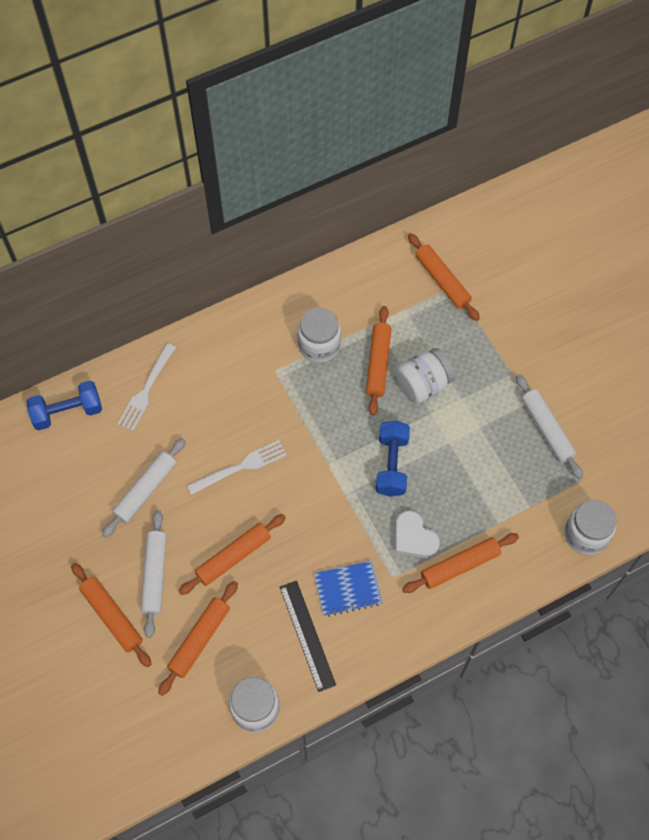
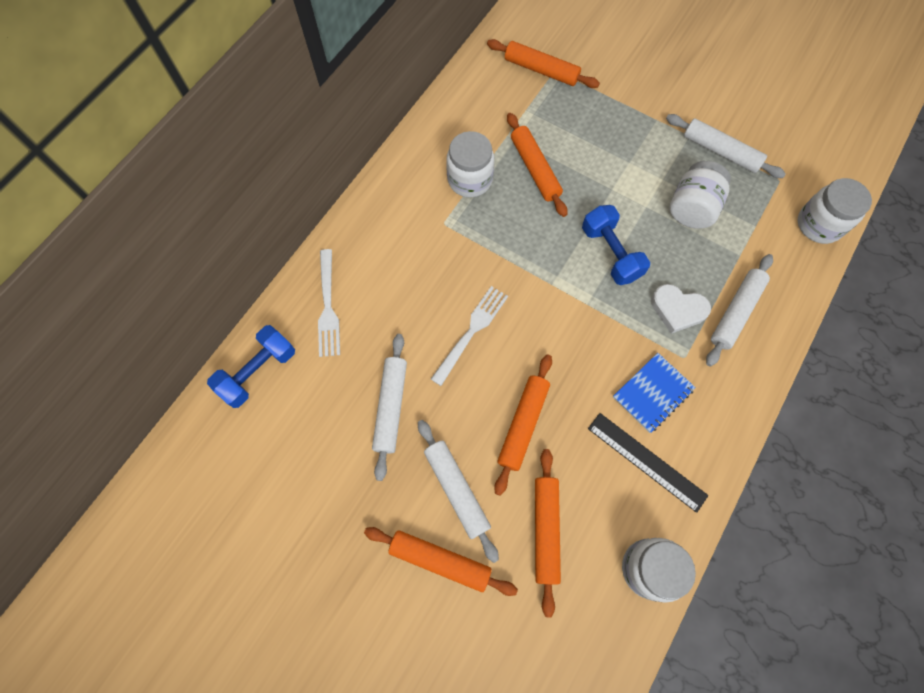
camera: 30 degrees left, 5 degrees up
(423, 385) = (587, 167): white jar -> white jar (691, 208)
(460, 566) = (736, 312): orange rolling pin -> white rolling pin

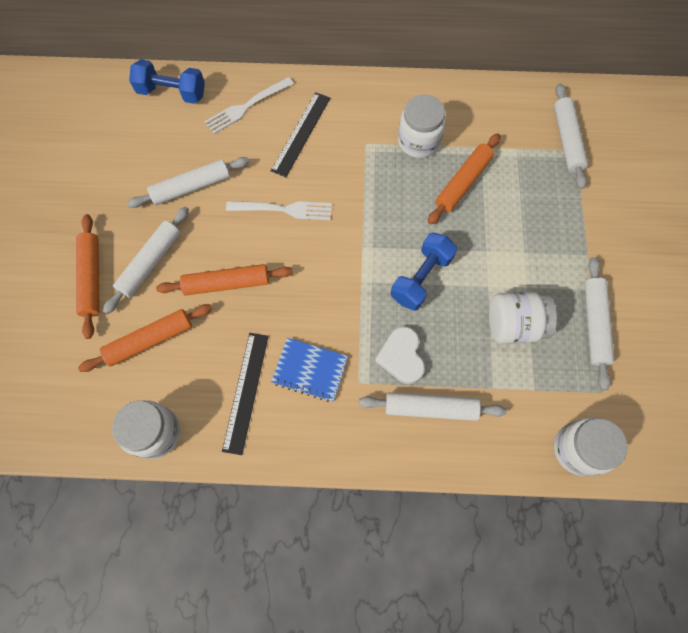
camera: 60 degrees right, 0 degrees up
(395, 273) = (301, 134): none -> black ruler
(541, 70) = (566, 140): orange rolling pin -> white rolling pin

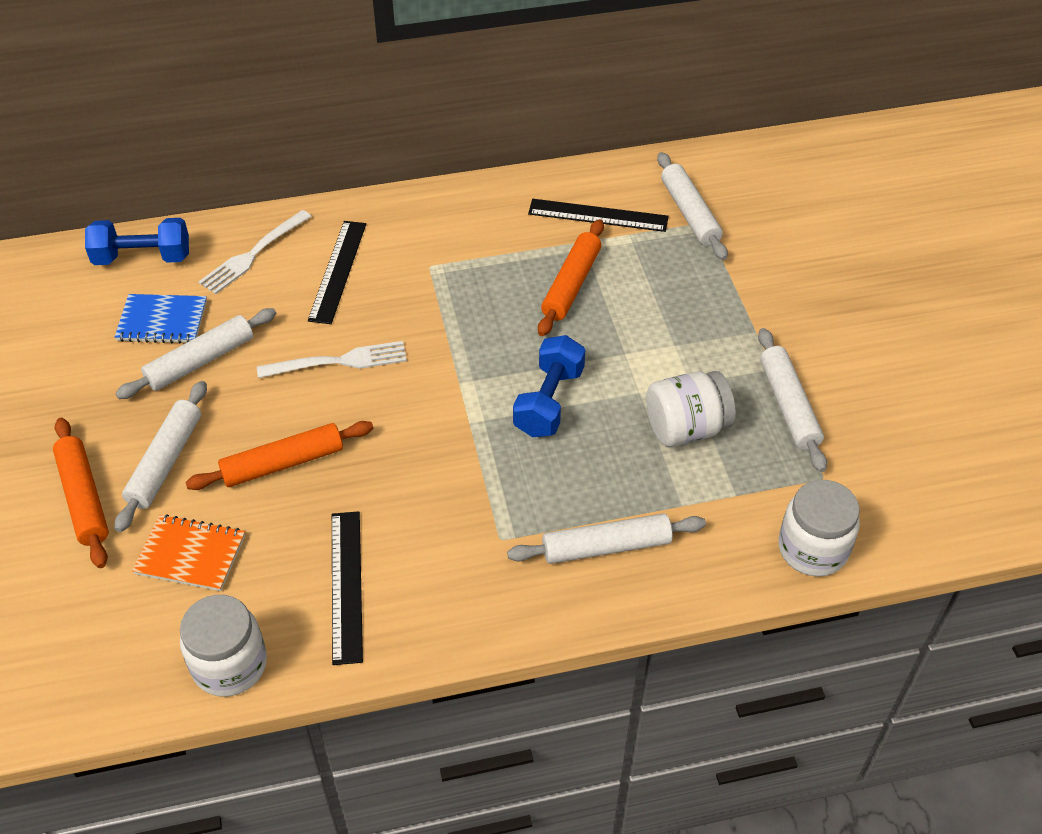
camera: 15 degrees left, 20 degrees down
(150, 340) = (190, 555): orange rolling pin -> orange notebook
(310, 370) = (429, 539): blue notebook -> blue notebook (162, 321)
(401, 357) = (550, 496): white heart -> none
(418, 141) = (499, 250): white jar -> none
(498, 127) = (598, 215): none -> black ruler

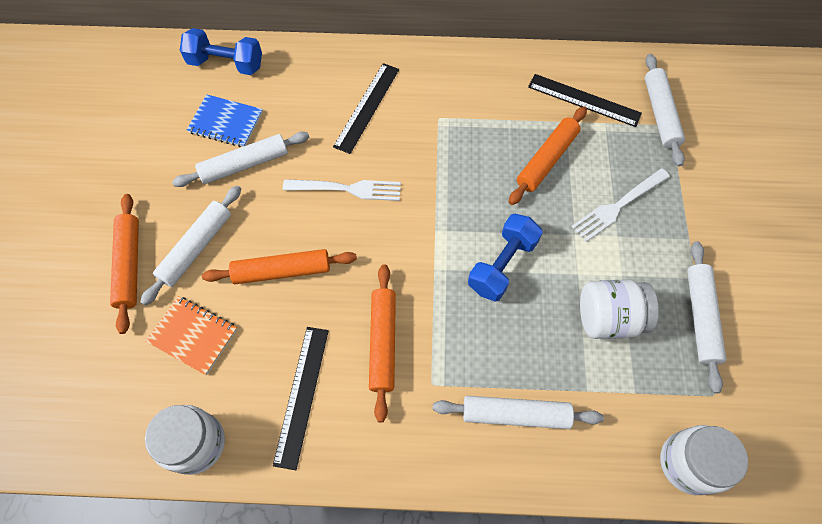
camera: 15 degrees right, 15 degrees up
(253, 254) = (307, 78): white fork -> white fork (618, 206)
(430, 510) = (383, 343): none -> orange rolling pin

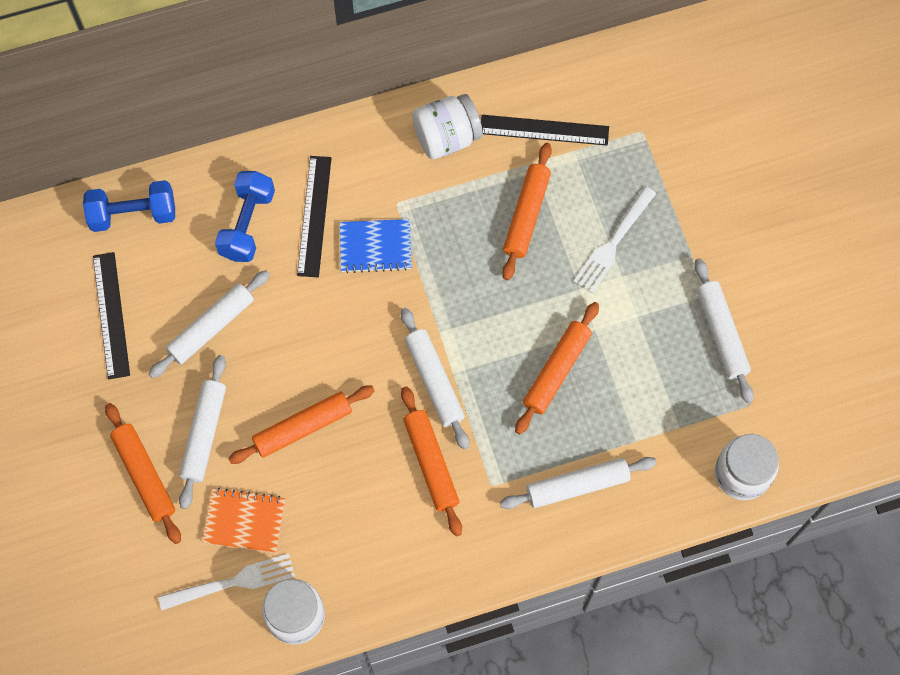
camera: 20 degrees left, 5 degrees up
(226, 122) = (168, 285): blue notebook -> blue notebook (375, 247)
(301, 395) = (374, 538): black ruler -> black ruler (111, 315)
(347, 189) = (331, 318): white fork -> white fork (232, 582)
(502, 265) = (518, 346): blue dumbbell -> blue dumbbell (247, 224)
(530, 299) = (557, 371): none -> orange rolling pin
(608, 318) = (636, 364): white jar -> white jar (446, 137)
(660, 114) = (628, 121): white rolling pin -> white rolling pin (434, 381)

